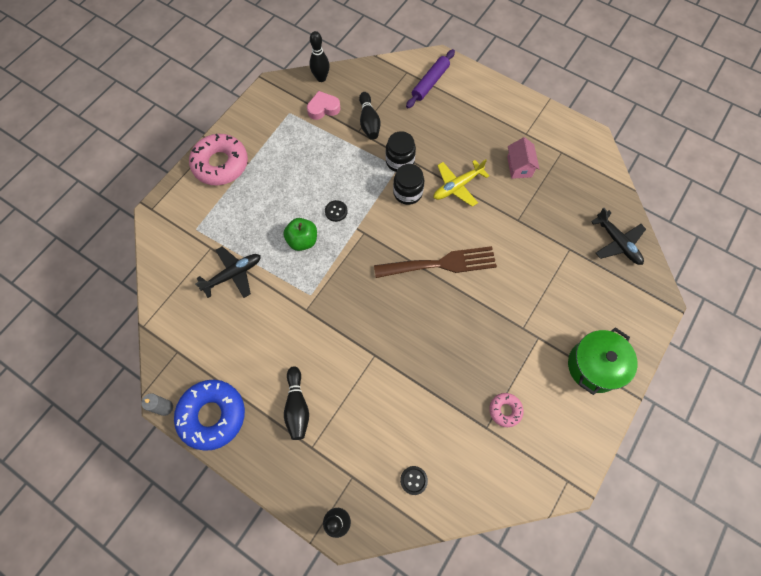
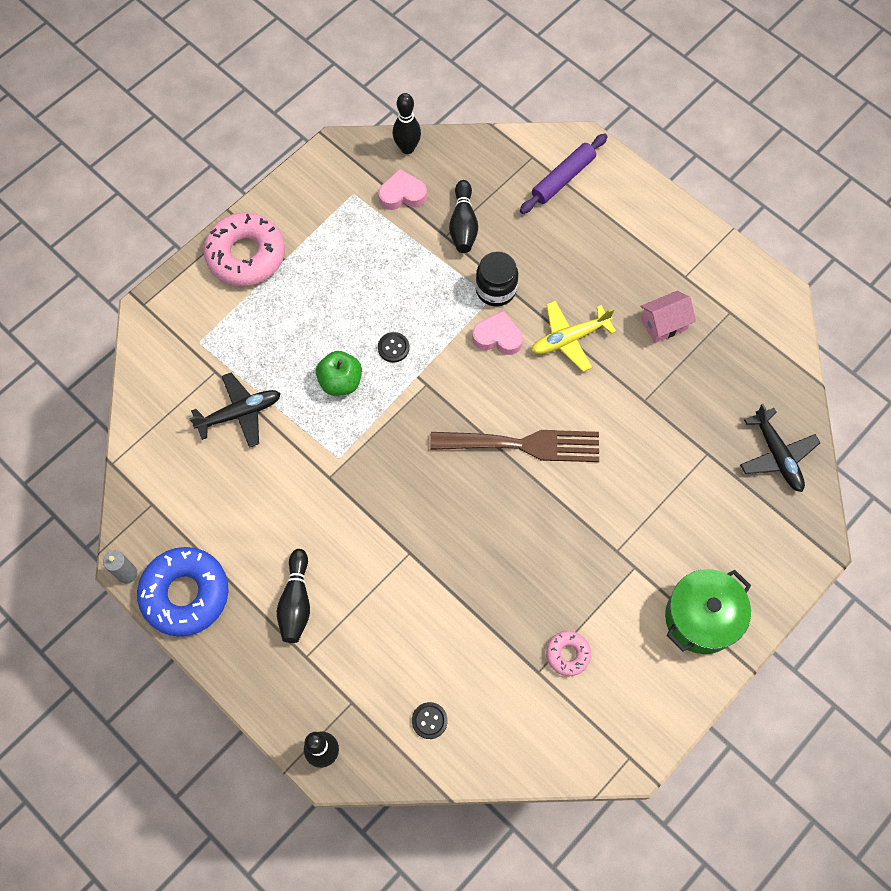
camera: 10 degrees right, 0 degrees up
(407, 193) = (498, 337): black jar -> pink heart
(519, 167) = (664, 324): pink house -> pink house turned 60 degrees clockwise

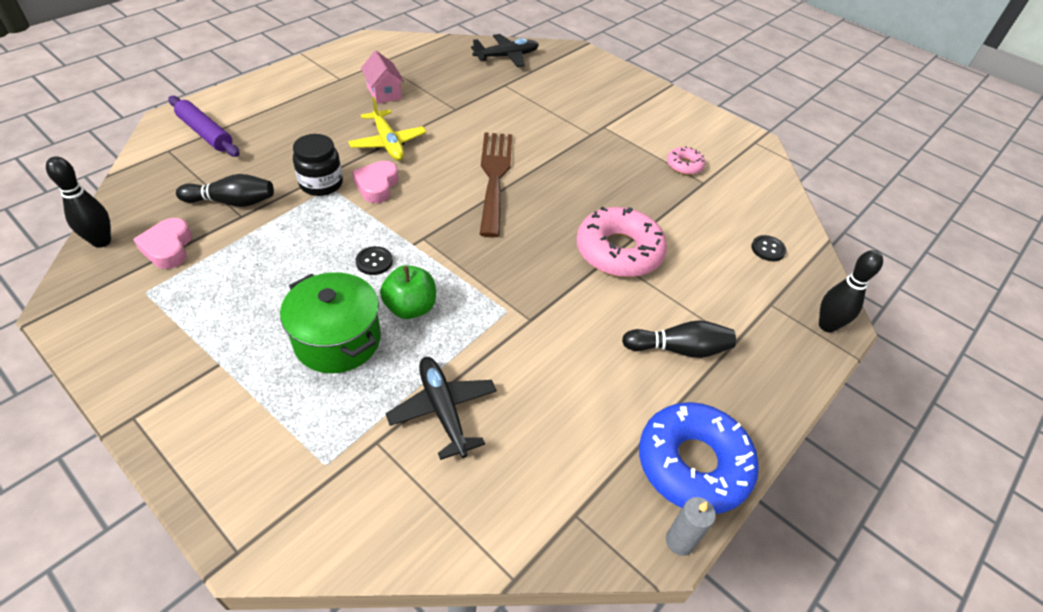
camera: 95 degrees left, 20 degrees down
(246, 255) = (195, 409): pink donut -> pink donut (619, 251)
(701, 618) = (638, 100): green pot -> green pot (337, 340)

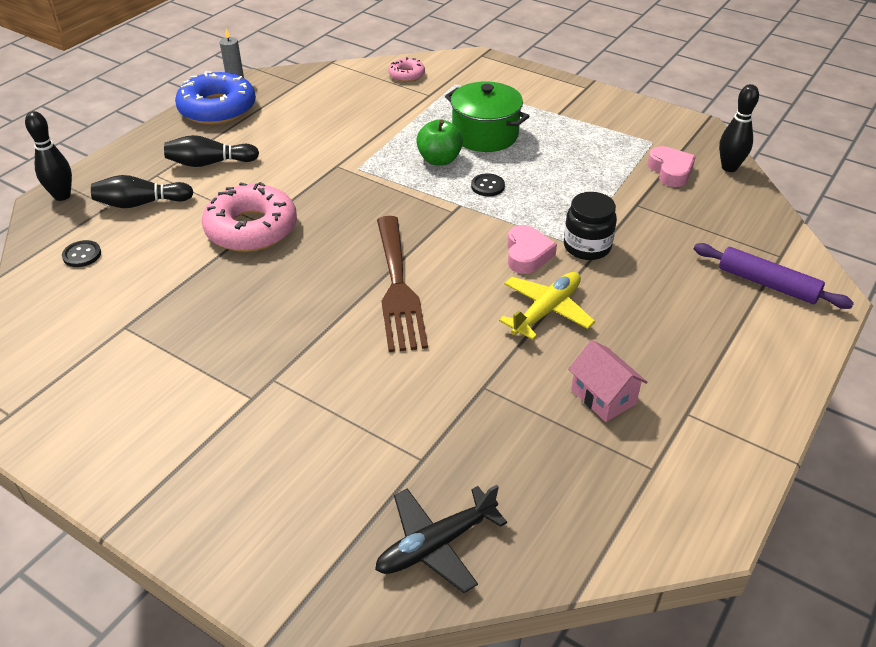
camera: 175 degrees right, 5 degrees down
(232, 202) = (657, 215): black bowling pin -> black bowling pin (141, 203)
(388, 143) = (546, 311): yellow plane -> yellow plane turned 75 degrees clockwise
(443, 409) = (391, 112): black plane -> none
(684, 165) = (143, 348): pink donut -> pink donut (406, 75)

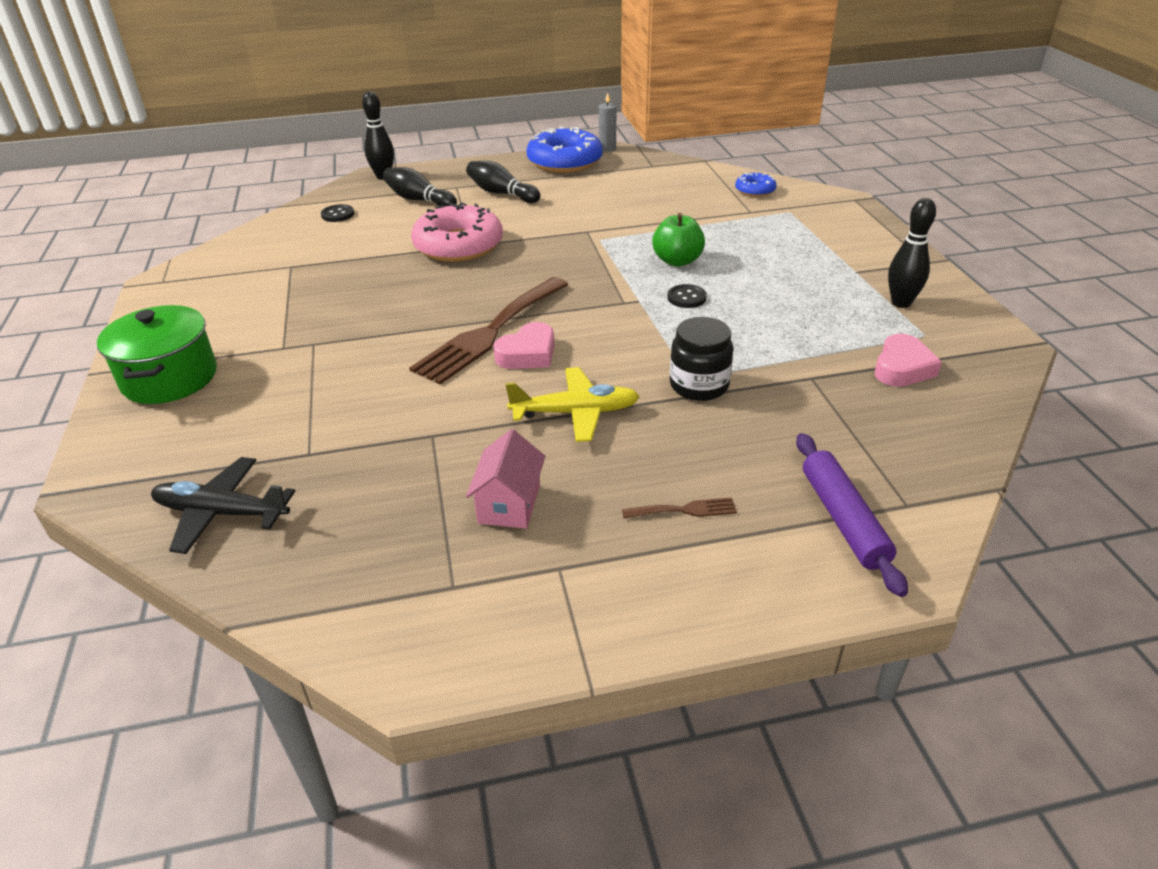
camera: 45 degrees right, 5 degrees down
(406, 75) = (755, 190): pink donut -> blue donut
(485, 135) = (751, 259): green pot -> green pot (170, 378)
(527, 254) = (633, 363): pink heart -> pink heart (528, 354)
(694, 332) = (685, 510): none -> brown fork
(729, 167) = (984, 397): black bowling pin -> black bowling pin (901, 303)

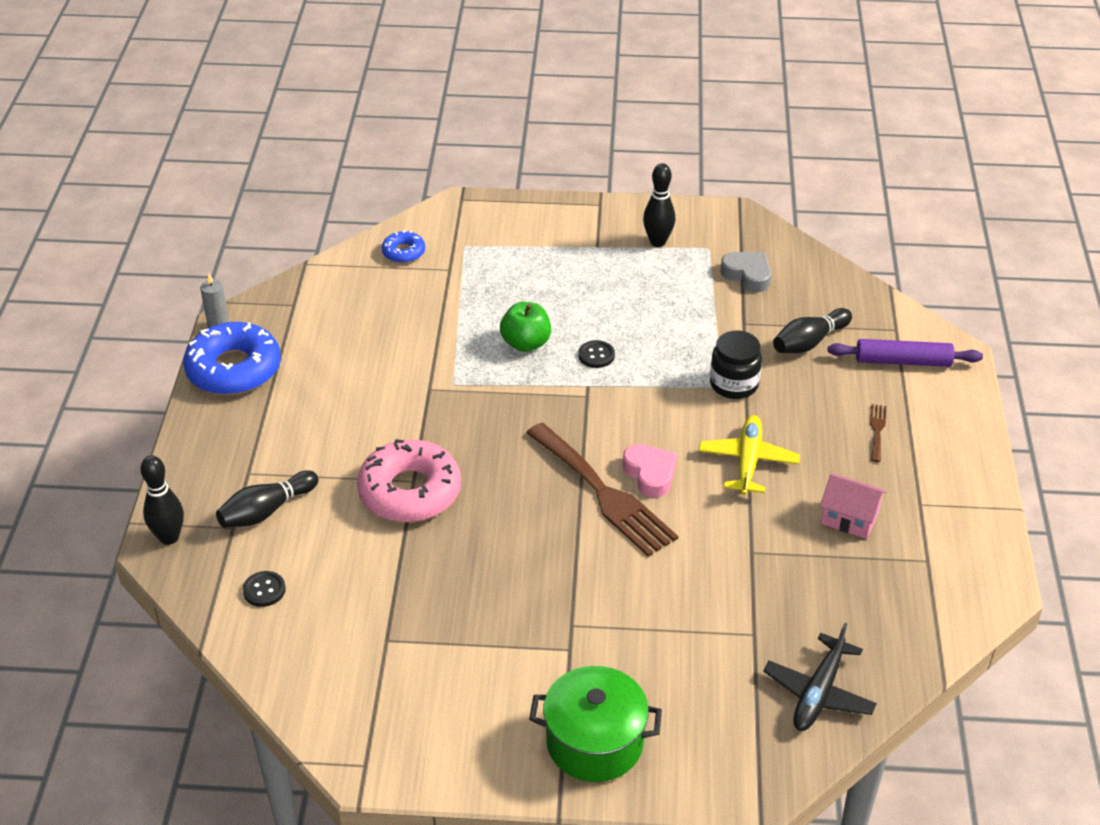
camera: 75 degrees left, 5 degrees up
(501, 193) = (293, 437): black bowling pin -> black bowling pin (809, 342)
(902, 368) = (747, 275): pink heart -> grey heart

